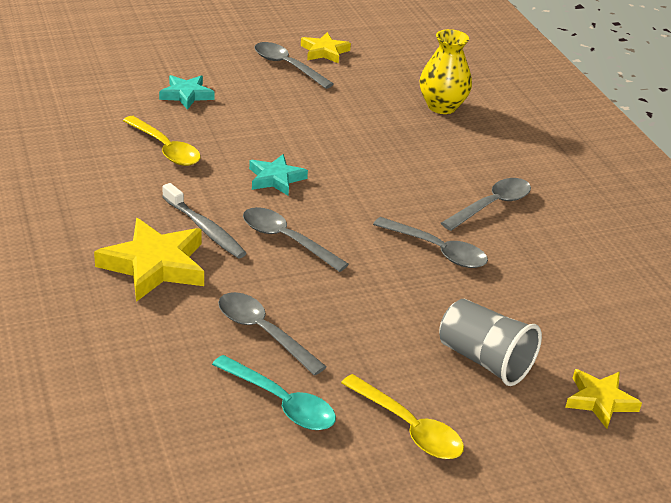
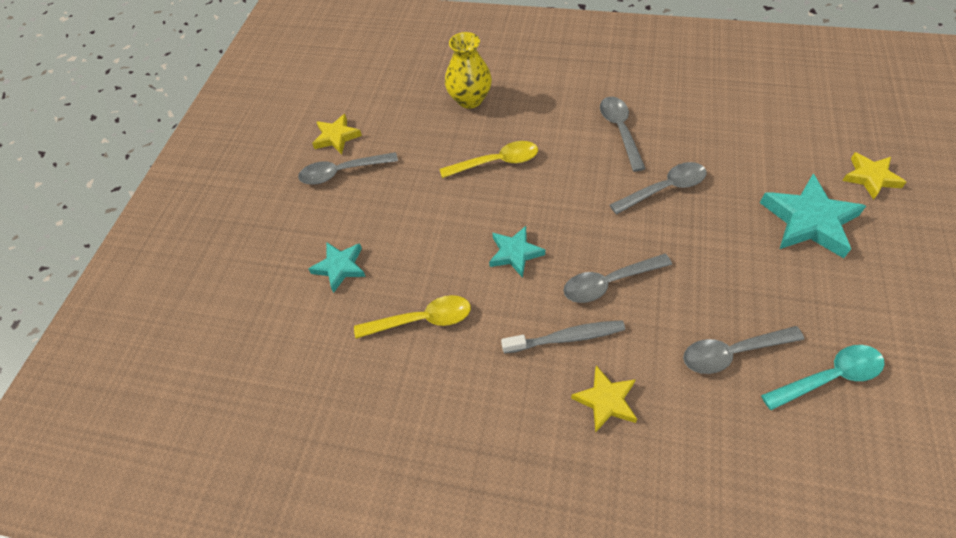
camera: 50 degrees left, 20 degrees up
(155, 265) = (606, 400): yellow star -> yellow star, size x0.60
(408, 427) = (877, 302): yellow spoon -> yellow spoon (496, 162)
(484, 360) = (809, 221): grey cup -> turquoise star

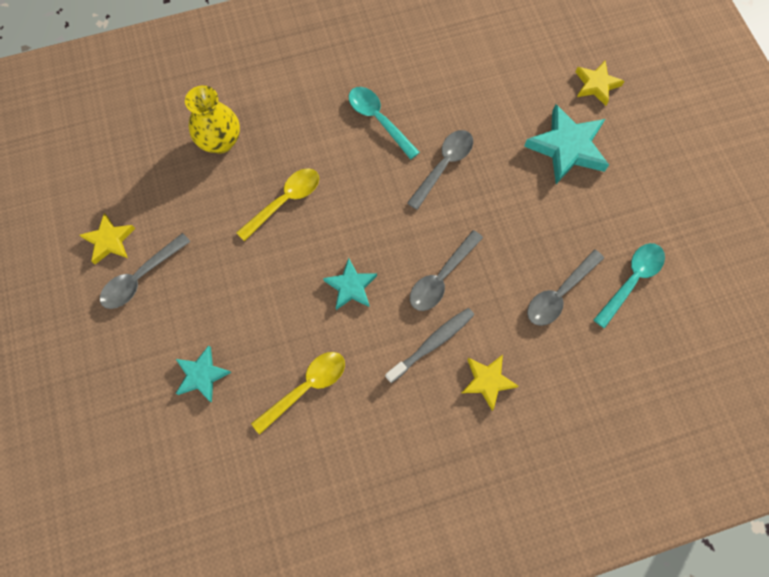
camera: 35 degrees left, 15 degrees up
(620, 131) = (378, 120): grey spoon -> turquoise spoon

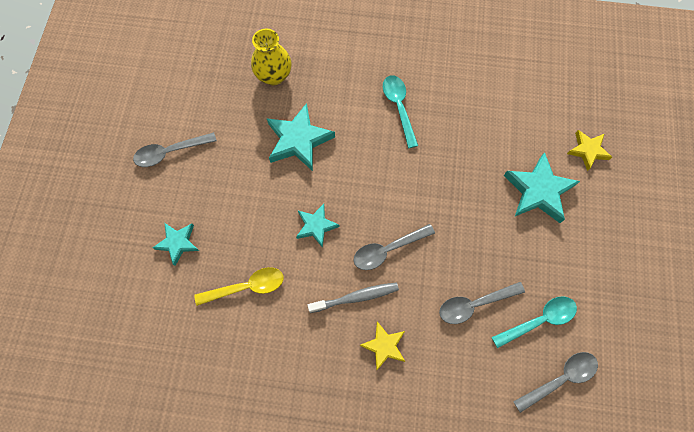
camera: 25 degrees right, 0 degrees up
(109, 241) = (161, 116): yellow star -> none
(285, 201) = (298, 140): yellow spoon -> turquoise star
(444, 166) = (432, 164): grey spoon -> grey spoon (560, 378)

